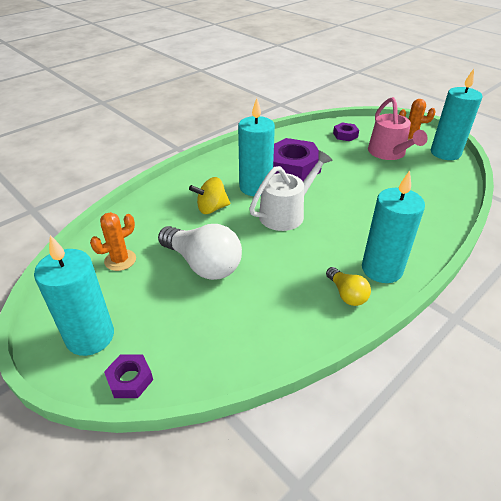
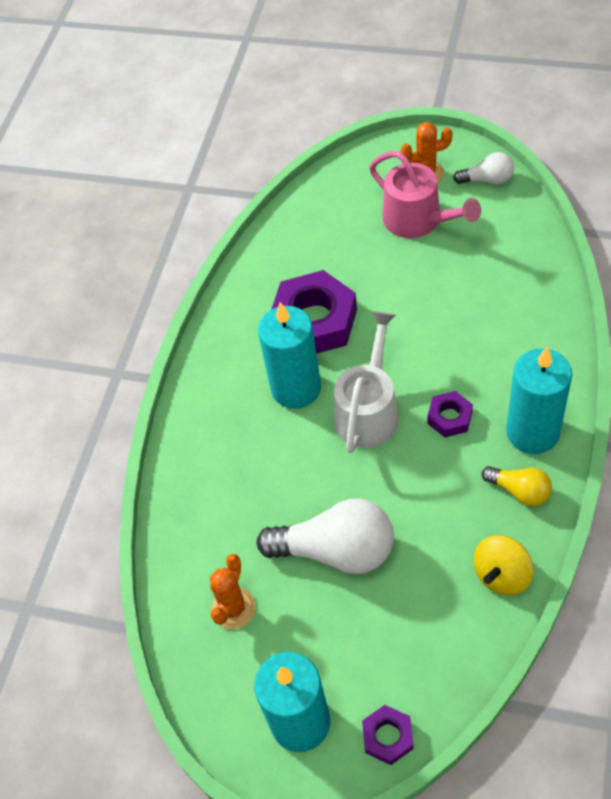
camera: 25 degrees left, 15 degrees up
(211, 208) = (271, 459): yellow spinning top -> yellow spinning top (502, 575)
(345, 135) = (337, 213): purple nut -> purple nut (449, 417)
(445, 153) = (487, 180): turquoise candle -> white light bulb

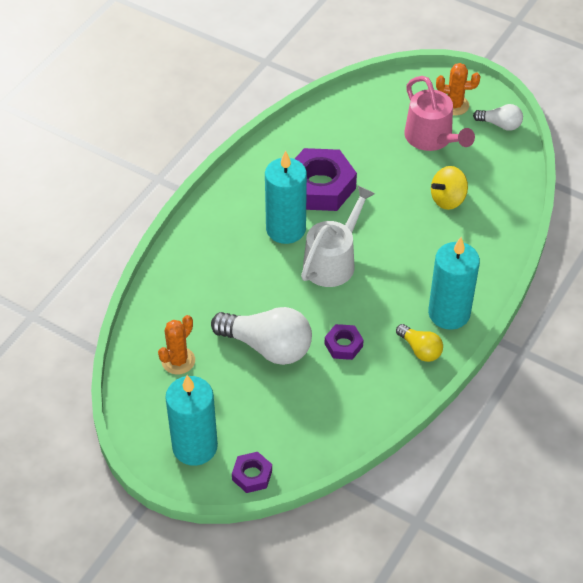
camera: 10 degrees right, 5 degrees down
(449, 417) = (391, 284): purple nut -> purple nut (343, 345)
(502, 575) = (380, 400): yellow spinning top -> yellow spinning top (448, 199)

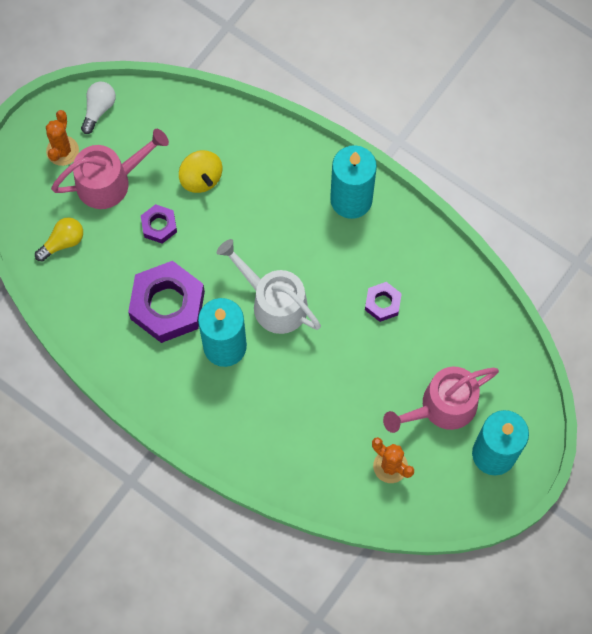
camera: 85 degrees left, 20 degrees up
(241, 400) = (442, 406): none -> pink watering can
(252, 475) = (528, 402): purple nut -> purple nut (159, 226)
(267, 347) = (379, 377): white light bulb -> none
(420, 349) = (393, 232): yellow light bulb -> yellow light bulb (63, 242)

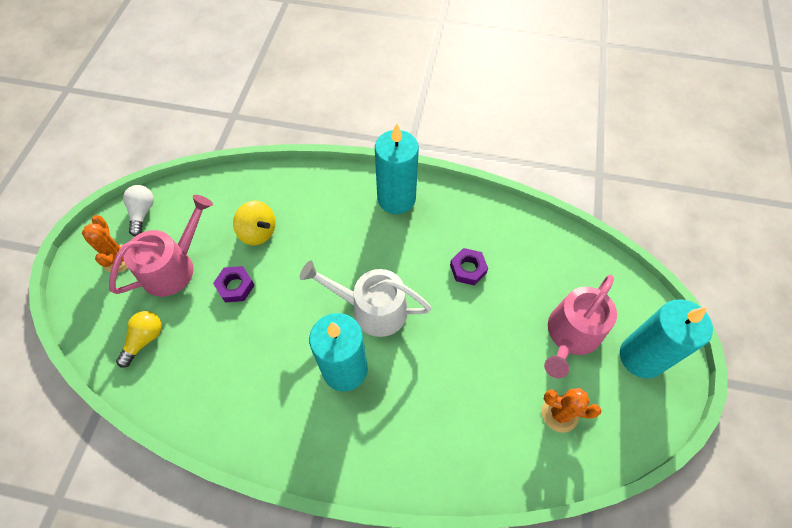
camera: 25 degrees left, 10 degrees down
(167, 305) = (272, 355): purple nut -> none

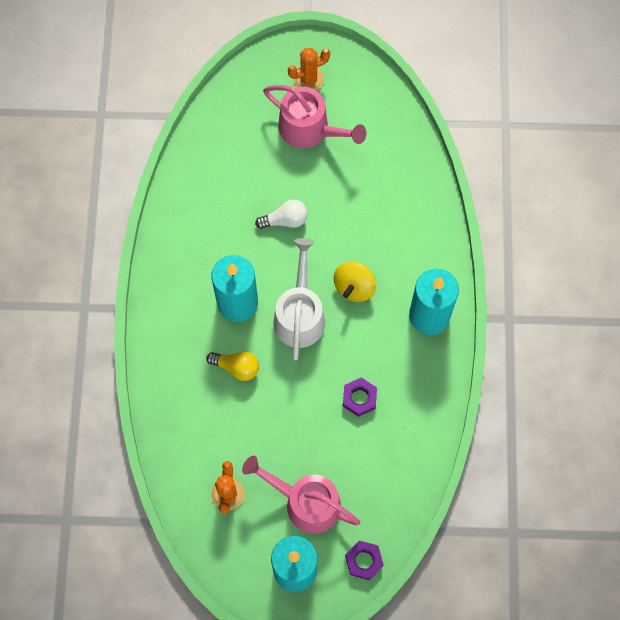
camera: 80 degrees right, 10 degrees up
(142, 213) = (362, 81): white light bulb -> white light bulb (285, 220)
(145, 339) = (236, 130): yellow light bulb -> yellow light bulb (236, 367)
(235, 286) = (300, 189): purple nut -> purple nut (363, 561)
(258, 232) = (362, 192): yellow spinning top -> yellow spinning top (354, 287)

